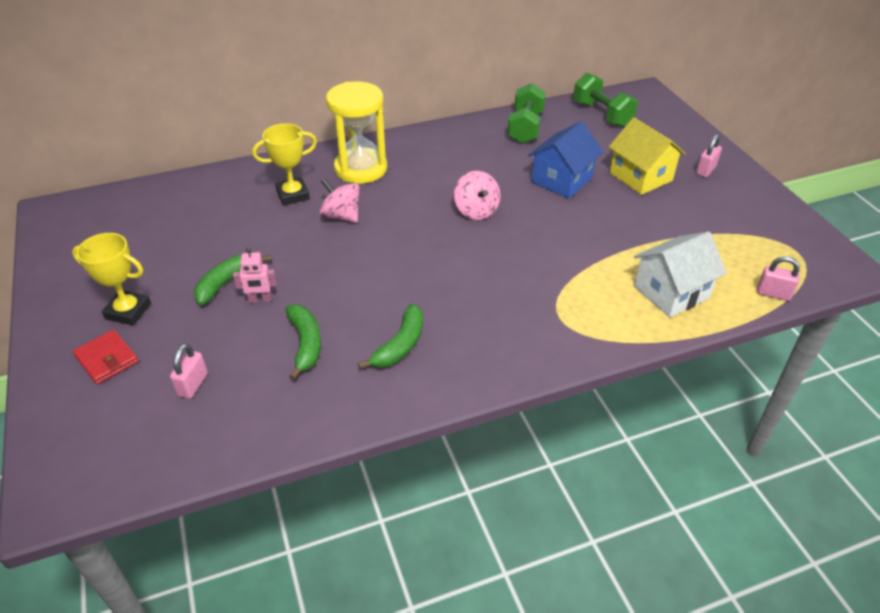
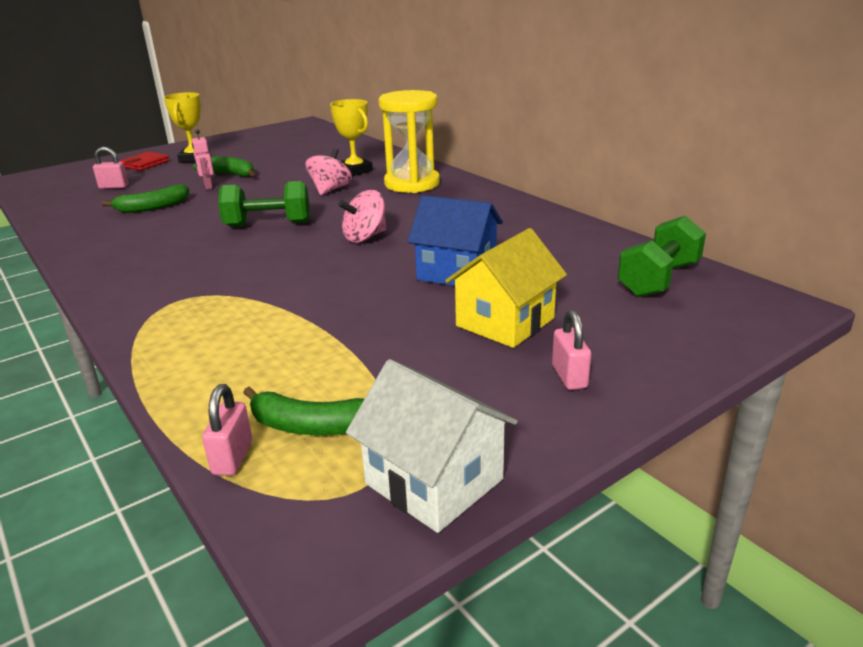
camera: 75 degrees right, 15 degrees down
(400, 345) = (146, 237): green banana -> green banana (311, 426)
(525, 128) = (565, 238): green dumbbell -> green dumbbell (268, 224)
(671, 292) = (230, 364): white house -> white house (434, 481)
(705, 170) = (569, 376): pink padlock -> pink padlock turned 60 degrees clockwise

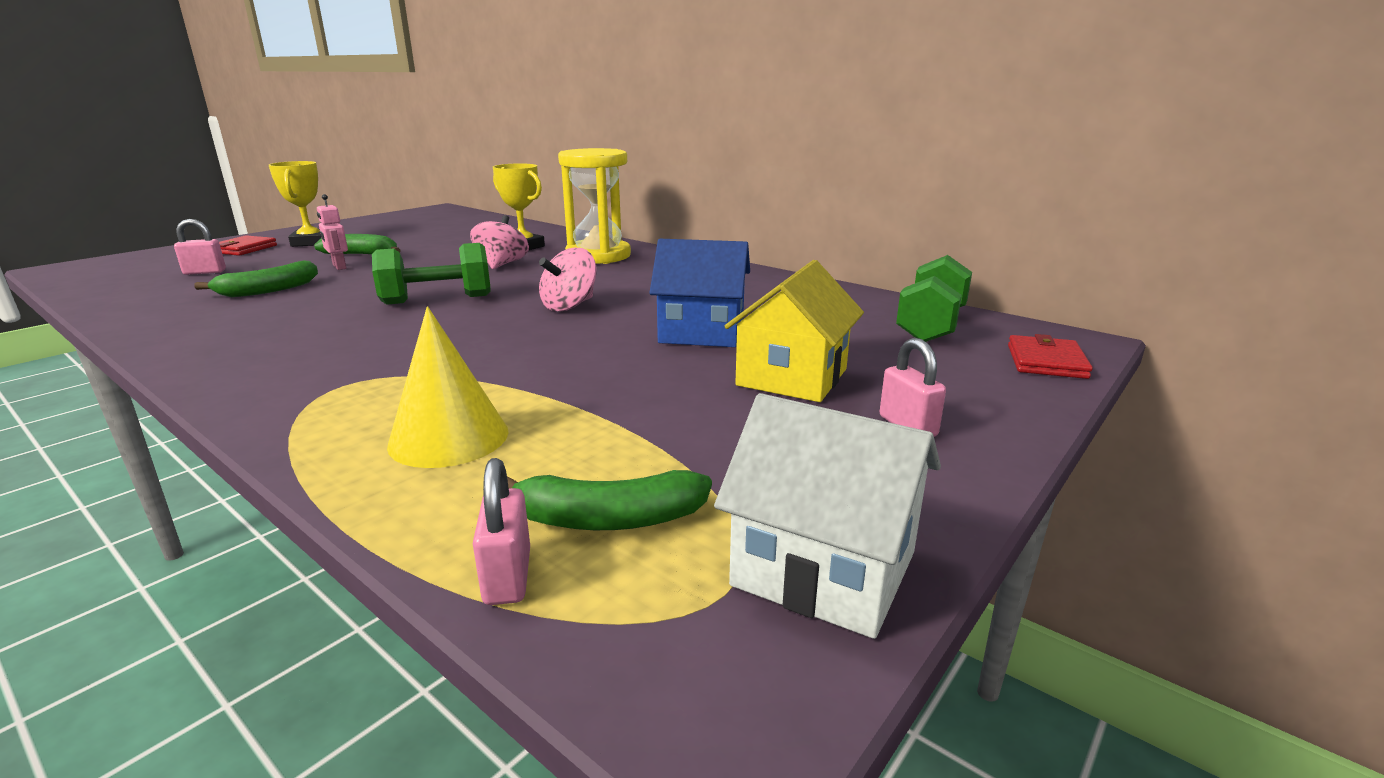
camera: 15 degrees left, 5 degrees down
(233, 351) = (449, 438): none -> yellow cone
(737, 326) = (1046, 362): none -> red wallet

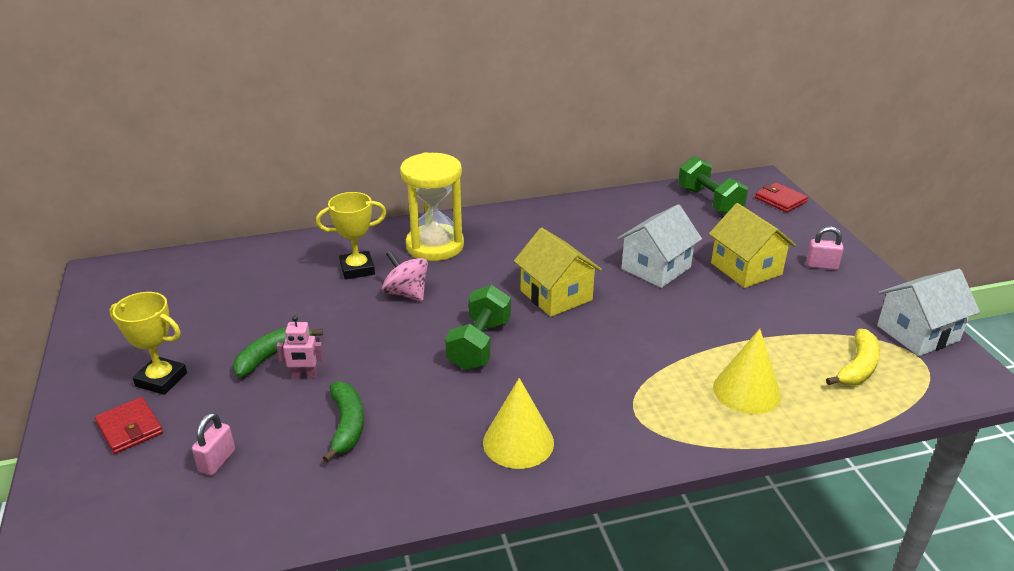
camera: 55 degrees left, 10 degrees up
(261, 345) = (518, 442): none -> yellow cone
(507, 576) = (888, 403): pink padlock -> none
(569, 306) = (556, 295): pink spinning top -> yellow house
(609, 519) = (857, 367): green banana -> yellow banana
(702, 332) = (656, 268): blue house -> white house

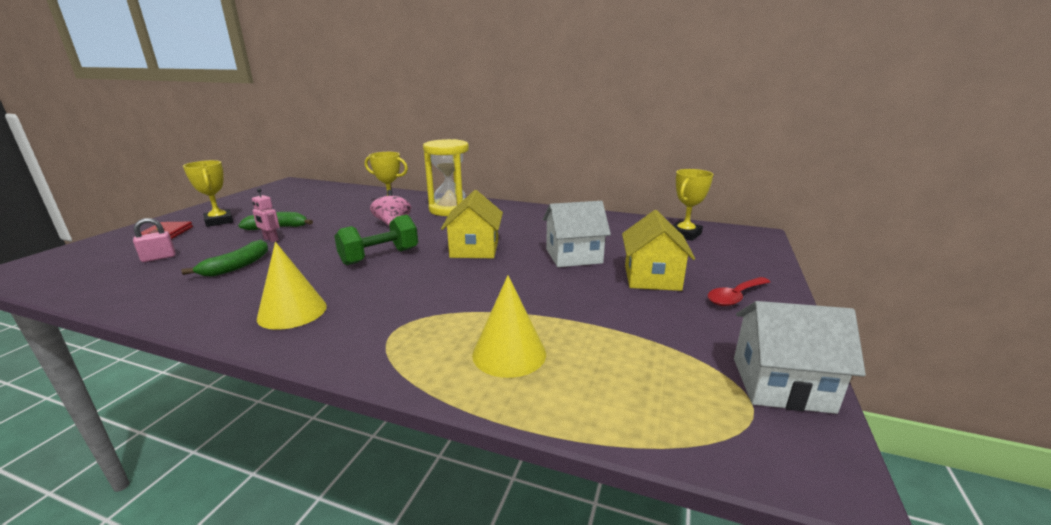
camera: 35 degrees right, 10 degrees down
(709, 201) = (685, 234): green dumbbell -> yellow trophy
(780, 200) = (756, 248): red wallet -> none
(821, 266) = (735, 297): pink padlock -> red spoon
(857, 367) = (656, 383): yellow banana -> none

